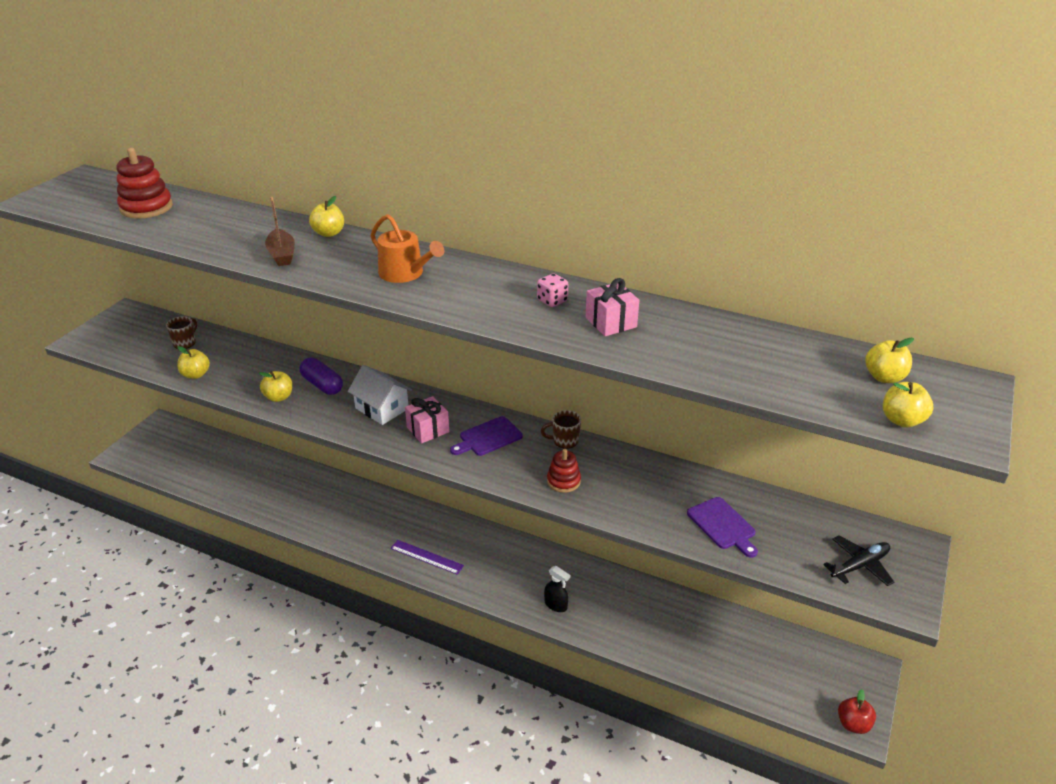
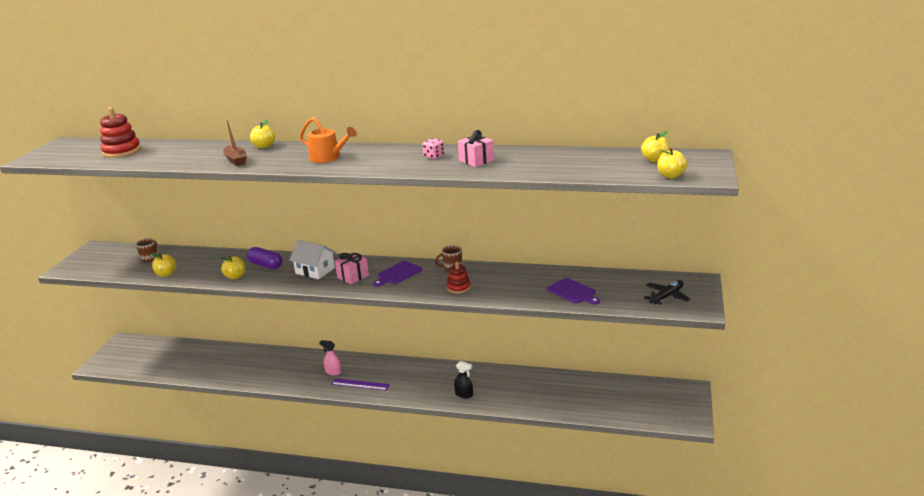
camera: 10 degrees left, 10 degrees down
(398, 529) = (333, 372): none -> pink spray bottle
(853, 724) = (687, 421): red apple -> none

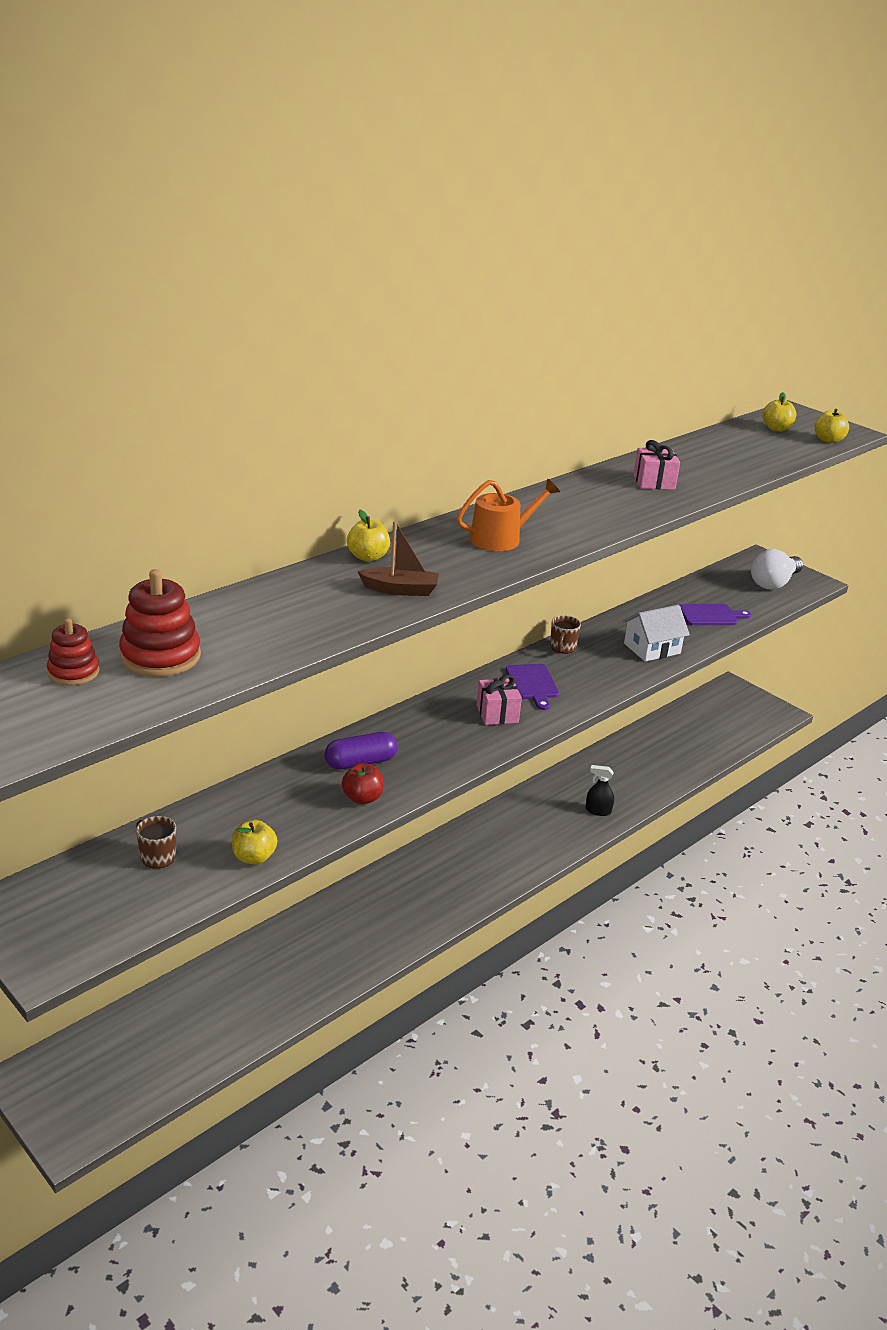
camera: 60 degrees left, 5 degrees up
(235, 276) = (362, 798): yellow apple -> red apple
(315, 271) = (438, 732): white house -> white house (652, 648)
(333, 372) = (430, 884): pink spray bottle -> none
(360, 384) = (487, 874): purple ruler -> none
(434, 156) = (602, 493): pink dice -> none
(458, 287) = (620, 664): red stacking toy -> red stacking toy (73, 672)
(464, 394) = (598, 810): black spray bottle -> black spray bottle turned 135 degrees counterclockwise
(666, 296) = (774, 583): black plane -> white light bulb

